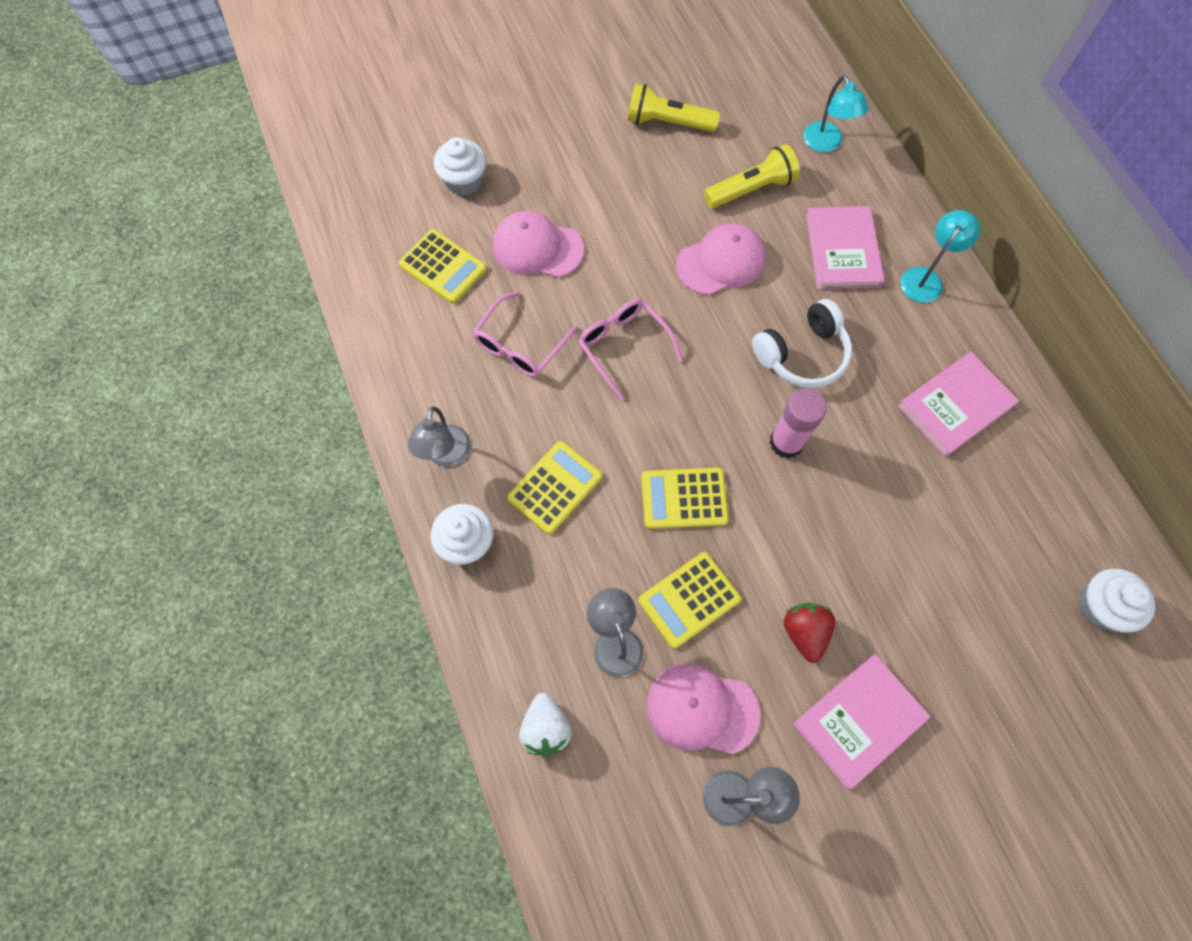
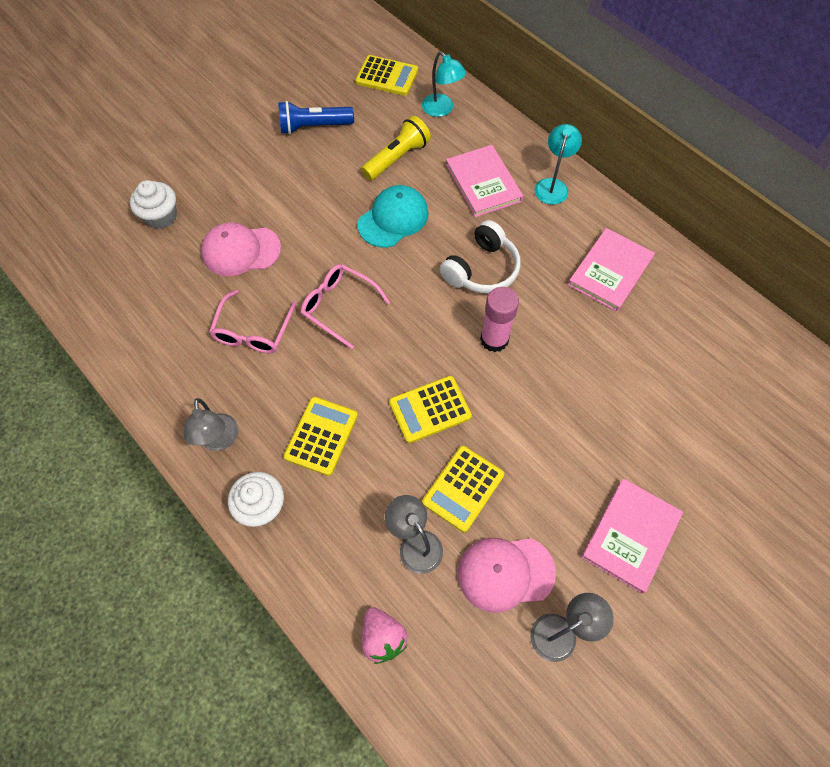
camera: 20 degrees left, 5 degrees down
(443, 267) = (166, 289): yellow calculator -> yellow calculator (387, 76)
(546, 728) = (383, 637): white strawberry -> pink strawberry
(668, 122) = (314, 126): yellow flashlight -> blue flashlight
(721, 262) = (393, 219): pink cap -> turquoise cap
(804, 632) = (563, 482): red strawberry -> none
(1100, 607) = (771, 384): white cupcake -> none

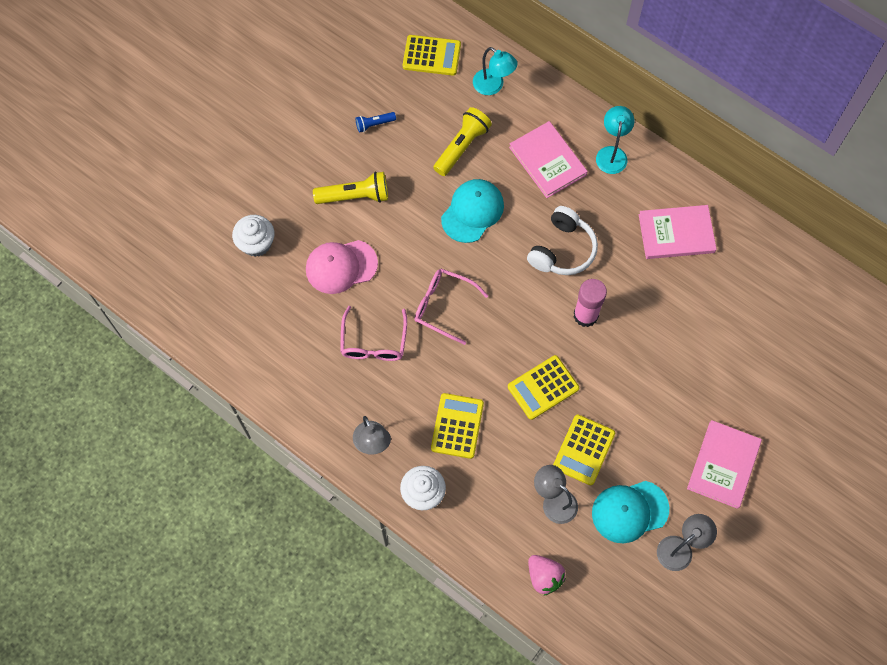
camera: 10 degrees left, 5 degrees up
(275, 187) = (355, 196): none -> yellow flashlight
(314, 126) = (374, 124): blue flashlight -> blue flashlight, size x0.55
(505, 573) = (629, 511): pink cap -> turquoise cap
(610, 271) = (676, 233): pink book -> pink book turned 60 degrees clockwise

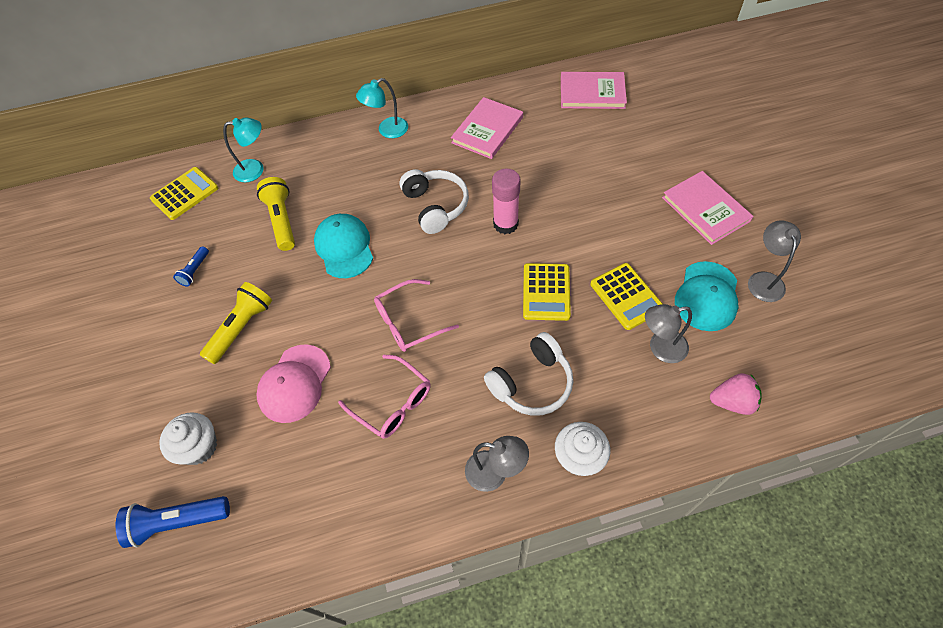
camera: 50 degrees left, 10 degrees down
(205, 272) = (177, 521): none -> blue flashlight
(457, 426) = (531, 383): yellow calculator -> white headphones
(547, 161) = (353, 172): pink book -> pink book (592, 93)
(612, 153) = (387, 130): turquoise lamp -> turquoise lamp turned 75 degrees counterclockwise

